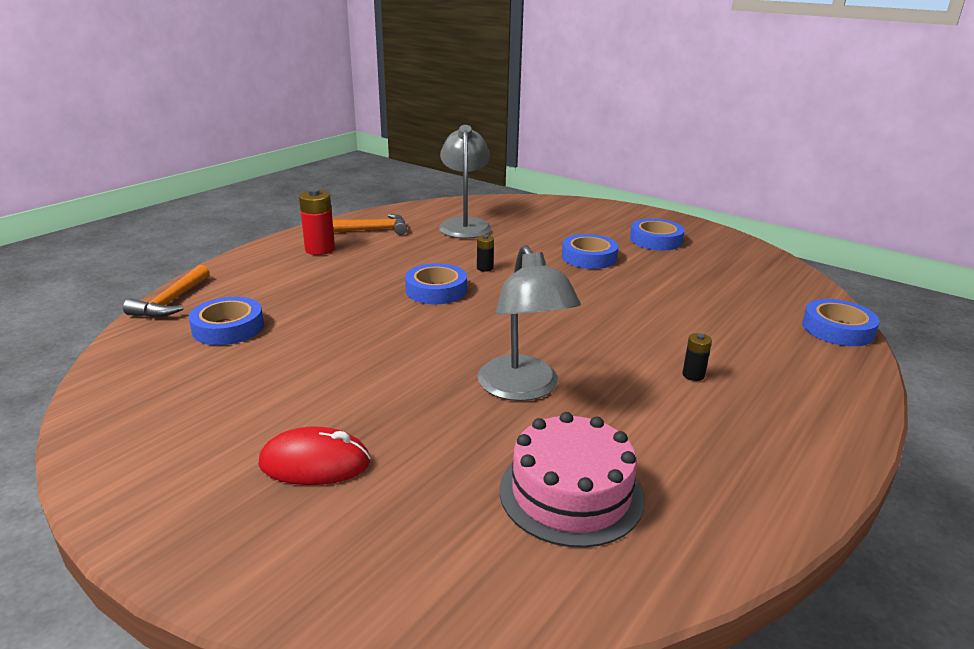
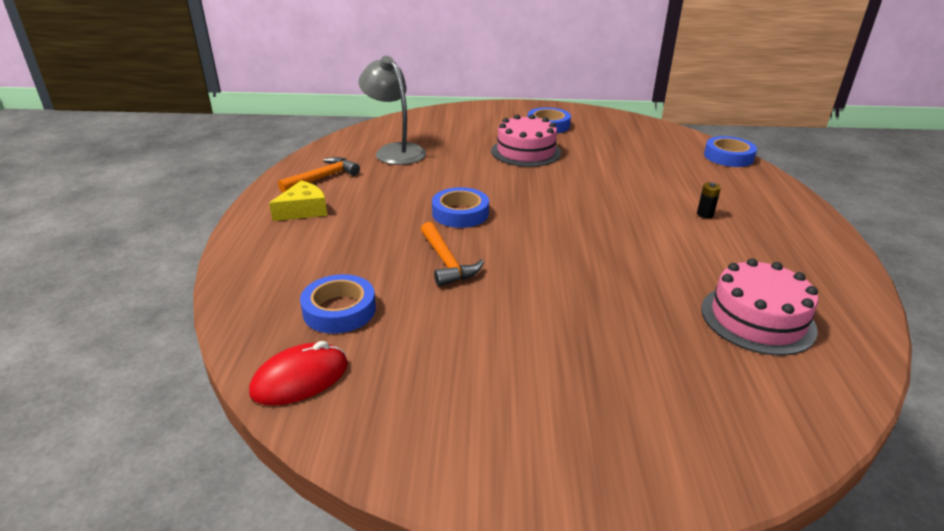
camera: 35 degrees left, 5 degrees up
(171, 301) = (238, 309): orange hammer -> orange hammer (446, 262)
(315, 463) = (591, 381): red mouse -> red mouse (300, 379)
(320, 249) = (303, 210): red battery -> yellow cheese
(485, 268) = (467, 183): black battery -> none
(523, 389) = (632, 264): grey lamp -> none
(589, 257) = (526, 152): blue tape -> pink cake

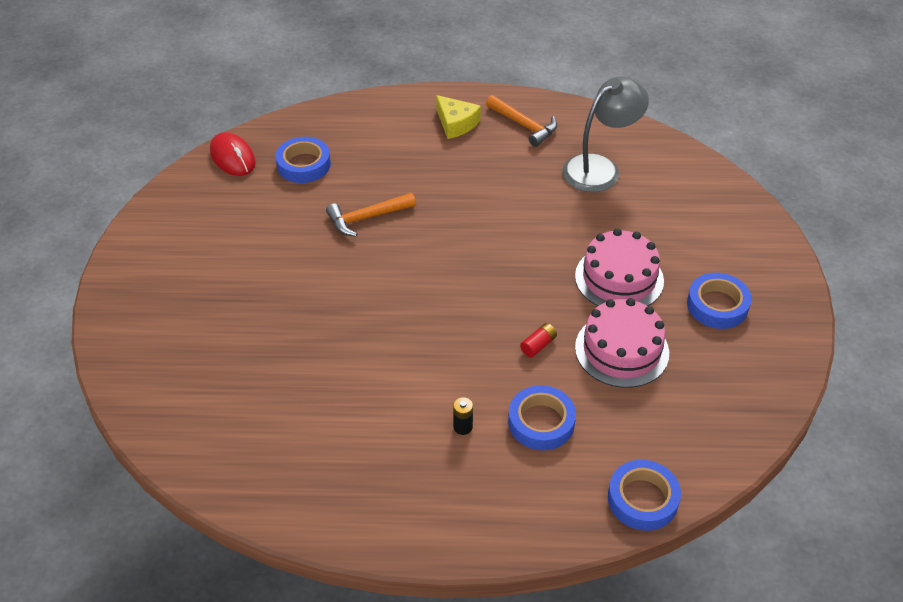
camera: 90 degrees right, 15 degrees up
(460, 213) = (455, 224): blue tape -> blue tape (541, 422)
(605, 182) = (538, 345): none -> red battery
(757, 319) = (266, 419): pink cake -> pink cake (621, 350)

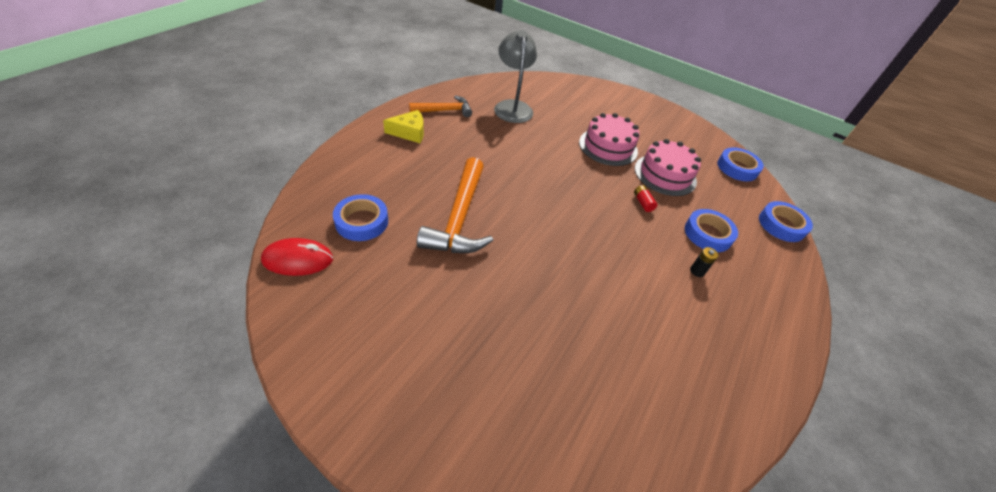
camera: 65 degrees left, 0 degrees up
(367, 218) = (459, 217): orange hammer -> orange hammer, size x1.66
(717, 305) = (651, 129): blue tape -> blue tape (737, 168)

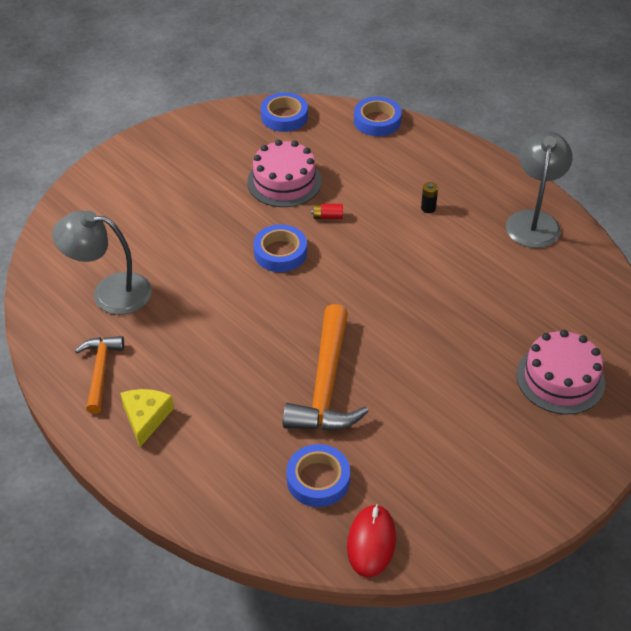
camera: 70 degrees left, 0 degrees up
(459, 217) = (325, 384): orange hammer -> orange hammer turned 75 degrees clockwise
(608, 147) = (222, 216): pink cake -> pink cake (560, 379)
(708, 234) = (381, 181): blue tape -> blue tape (280, 253)
(740, 369) = (533, 220): none -> grey lamp

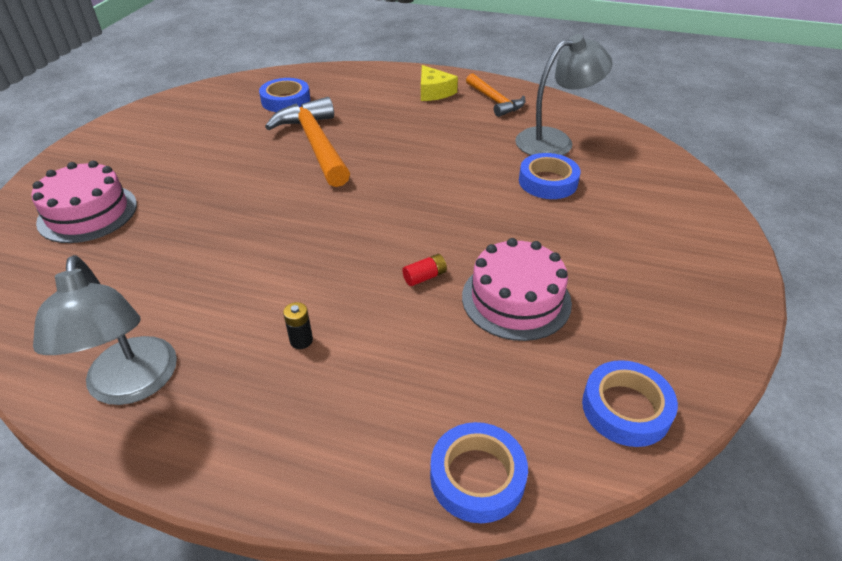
camera: 150 degrees right, 5 degrees down
(280, 253) = (442, 220): blue tape -> blue tape (548, 182)
(371, 542) = (231, 88): red mouse -> none

